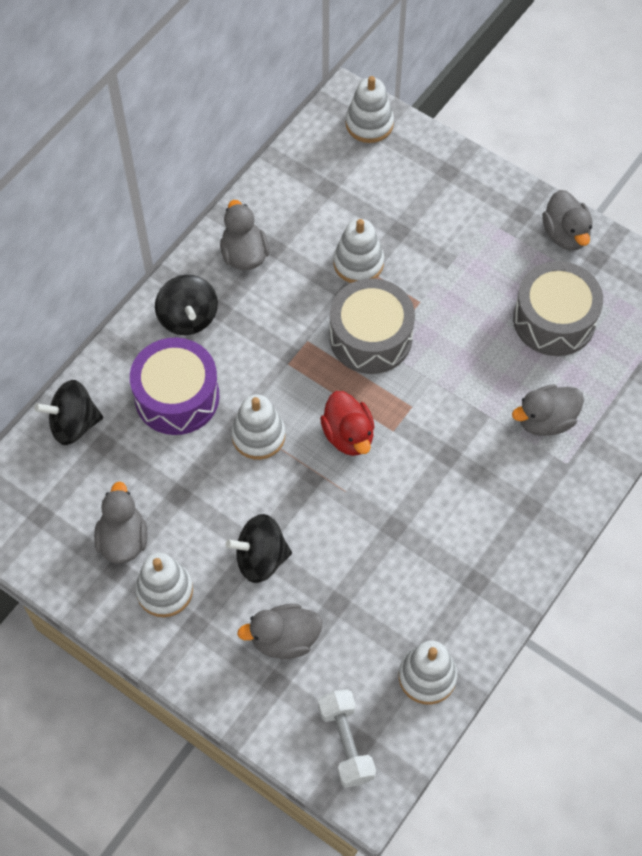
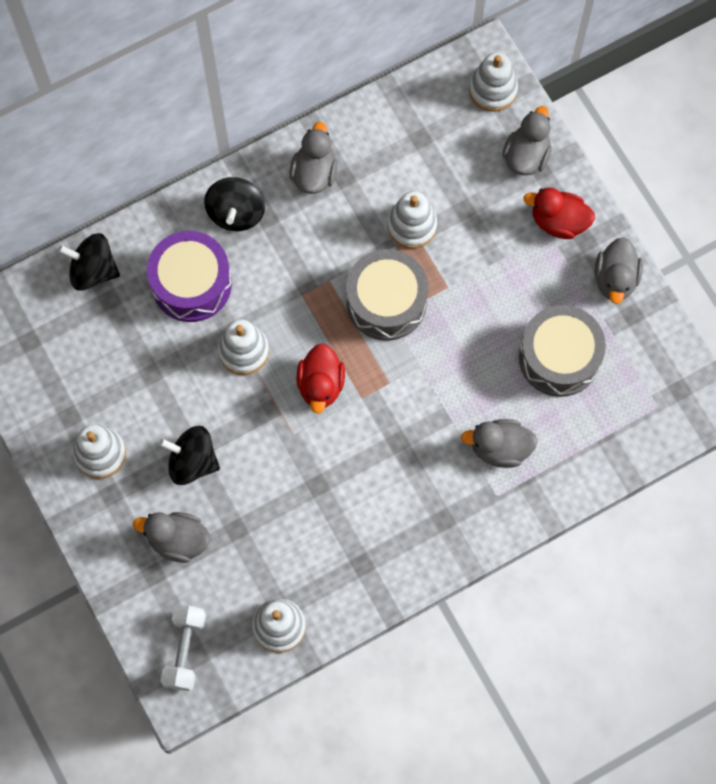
camera: 25 degrees right, 10 degrees up
(123, 539) = (87, 393): grey duck -> grey duck (526, 156)
(488, 207) = (558, 221): none -> red duck

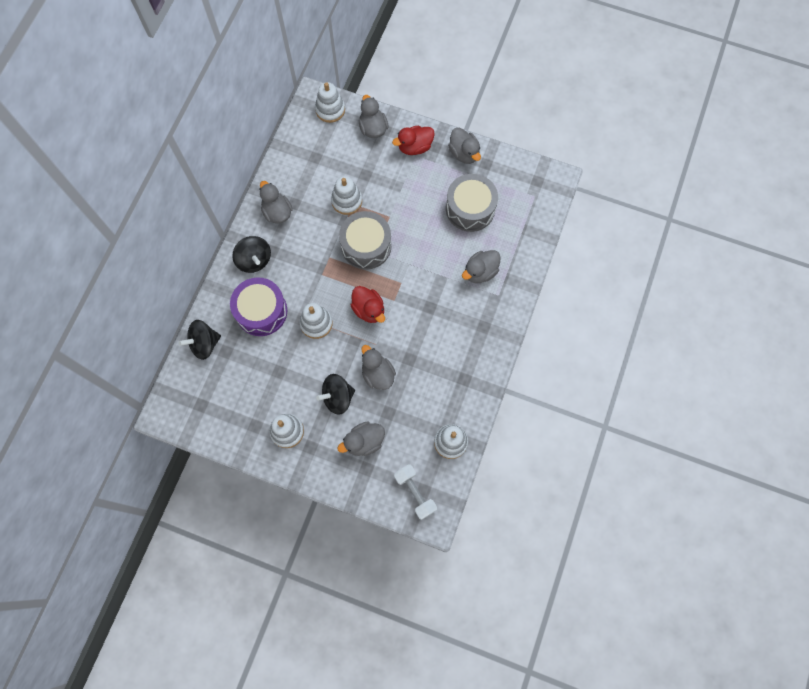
camera: 40 degrees left, 0 degrees up
(263, 472) = (377, 374): none -> grey duck

